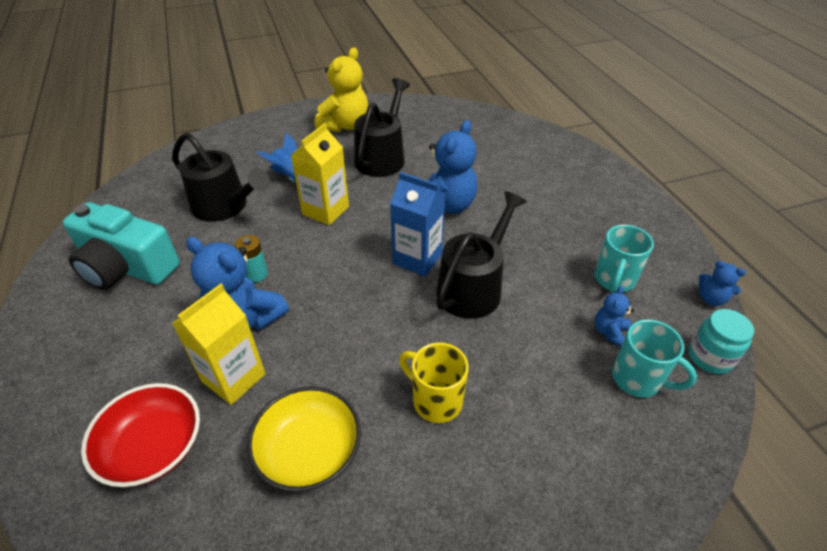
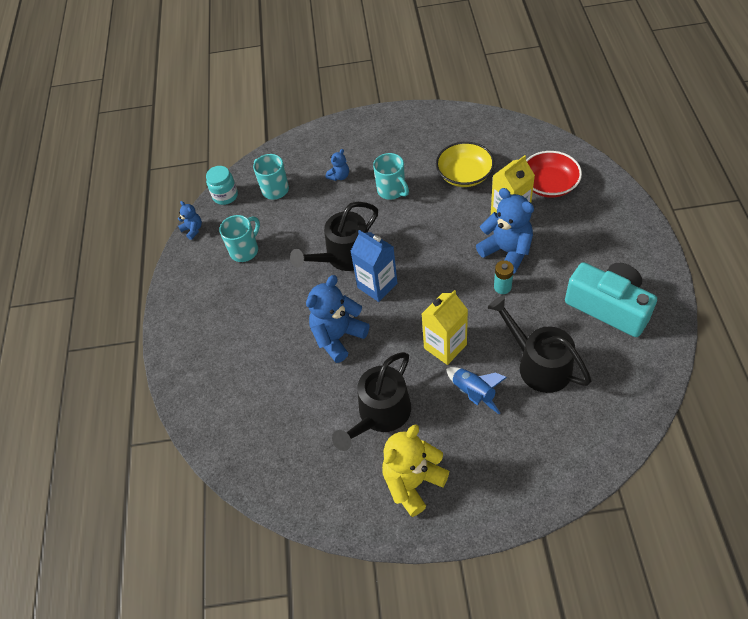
camera: 160 degrees left, 10 degrees up
(435, 400) = (392, 190): yellow mug -> turquoise mug
(609, 332) = (272, 216): blue teddy bear -> blue teddy bear (339, 176)

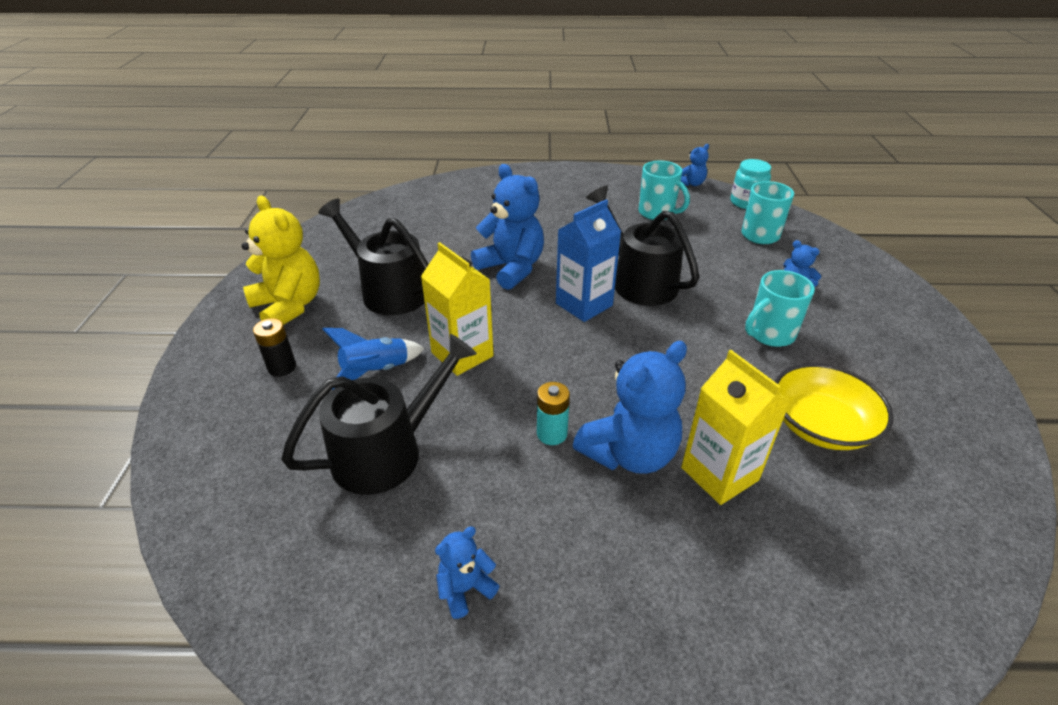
camera: 90 degrees right, 15 degrees down
(483, 455) = (282, 367): none -> black battery
(549, 184) = (812, 560): red bowl -> none
(608, 307) = (465, 589): turquoise camera -> blue teddy bear

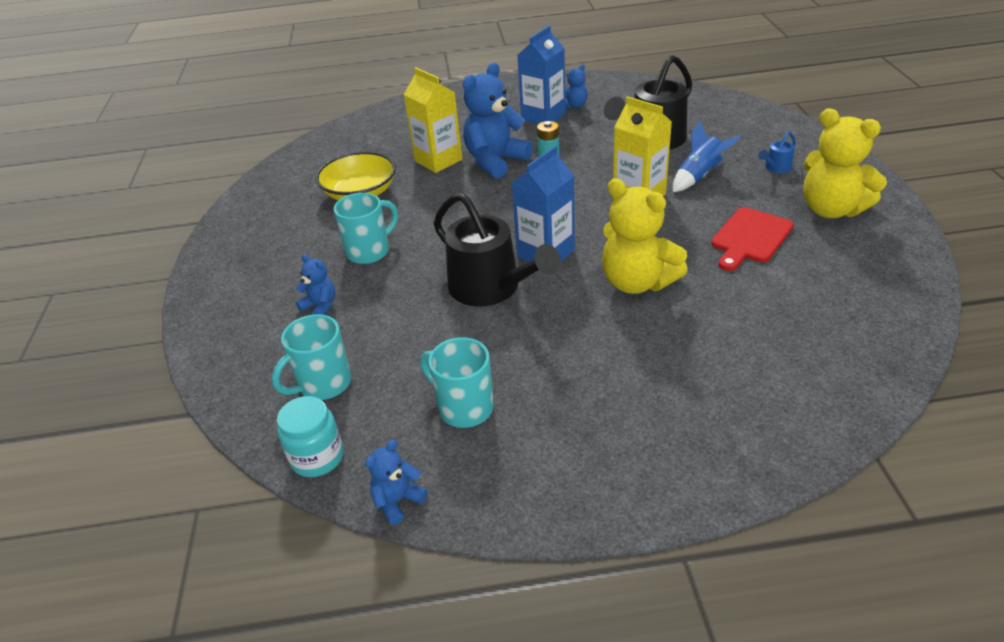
camera: 175 degrees right, 0 degrees up
(282, 367) = (776, 168): black battery -> blue watering can
(389, 291) = (750, 238): black watering can -> red cutting board
(511, 268) = (637, 282): blue teddy bear -> yellow teddy bear
(533, 563) = (543, 117): none -> blue carton

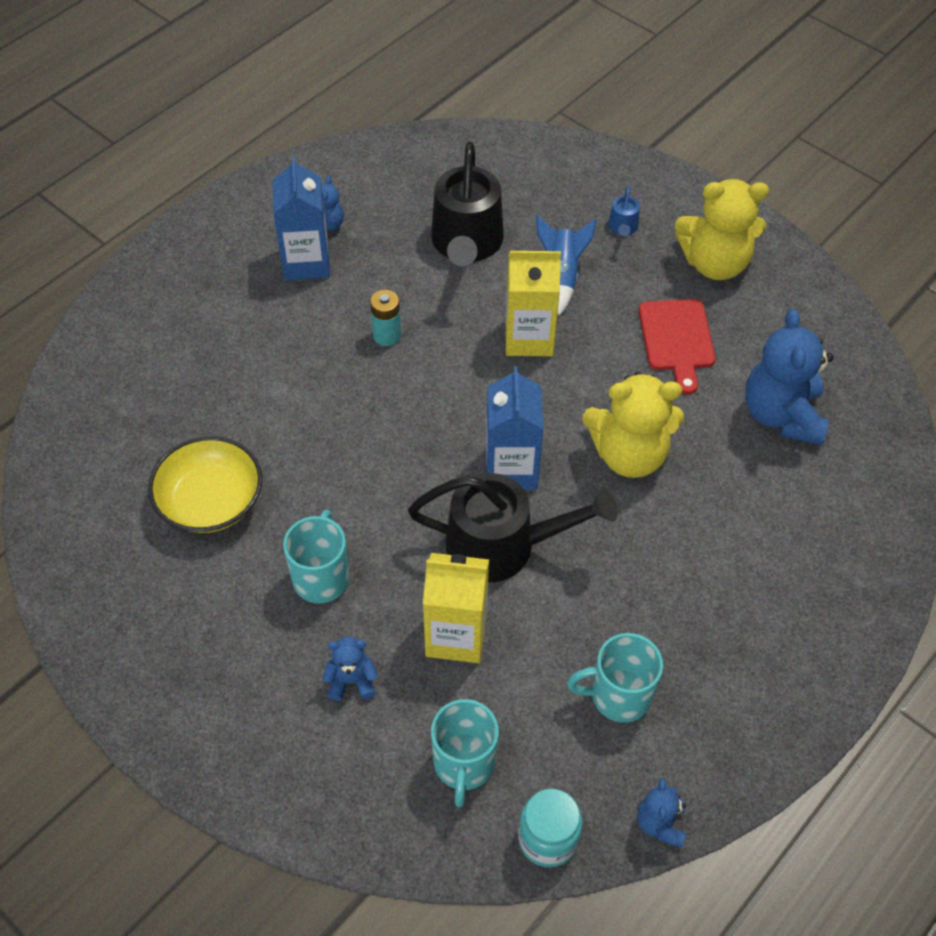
camera: 45 degrees left, 15 degrees up
(438, 160) = (251, 398): yellow carton -> yellow carton (456, 635)
(495, 161) = (322, 364): blue teddy bear -> blue teddy bear (781, 415)

